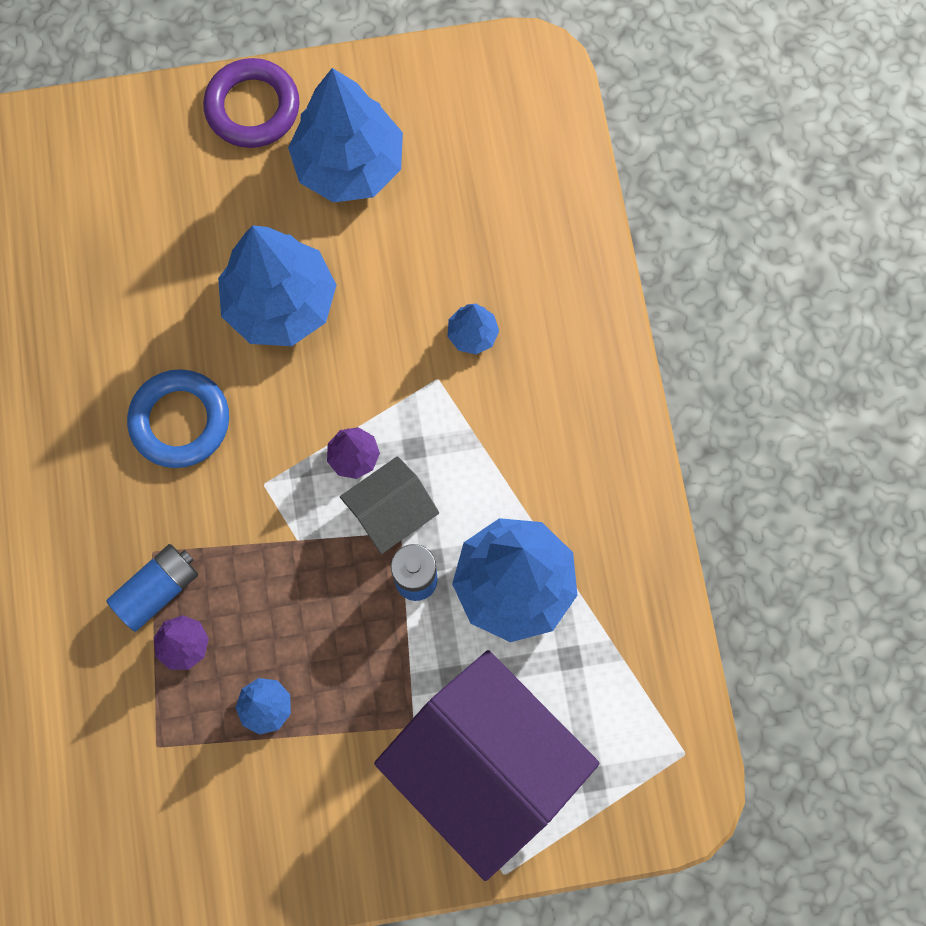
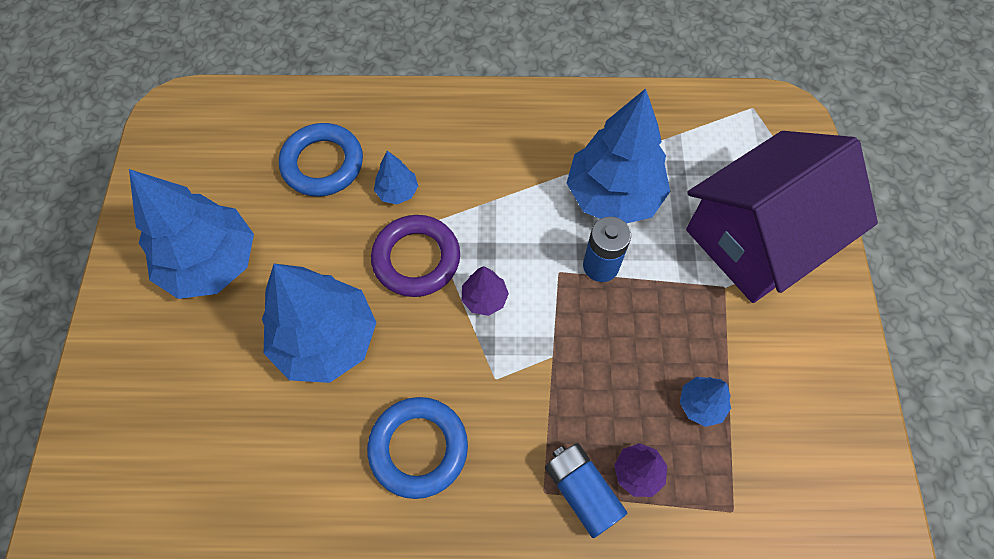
camera: 80 degrees left, 10 degrees down
(253, 107) = (121, 338): purple ring -> purple ring (416, 259)
(391, 512) = (539, 276): grey house -> none
(494, 243) = (323, 164): none -> blue ring

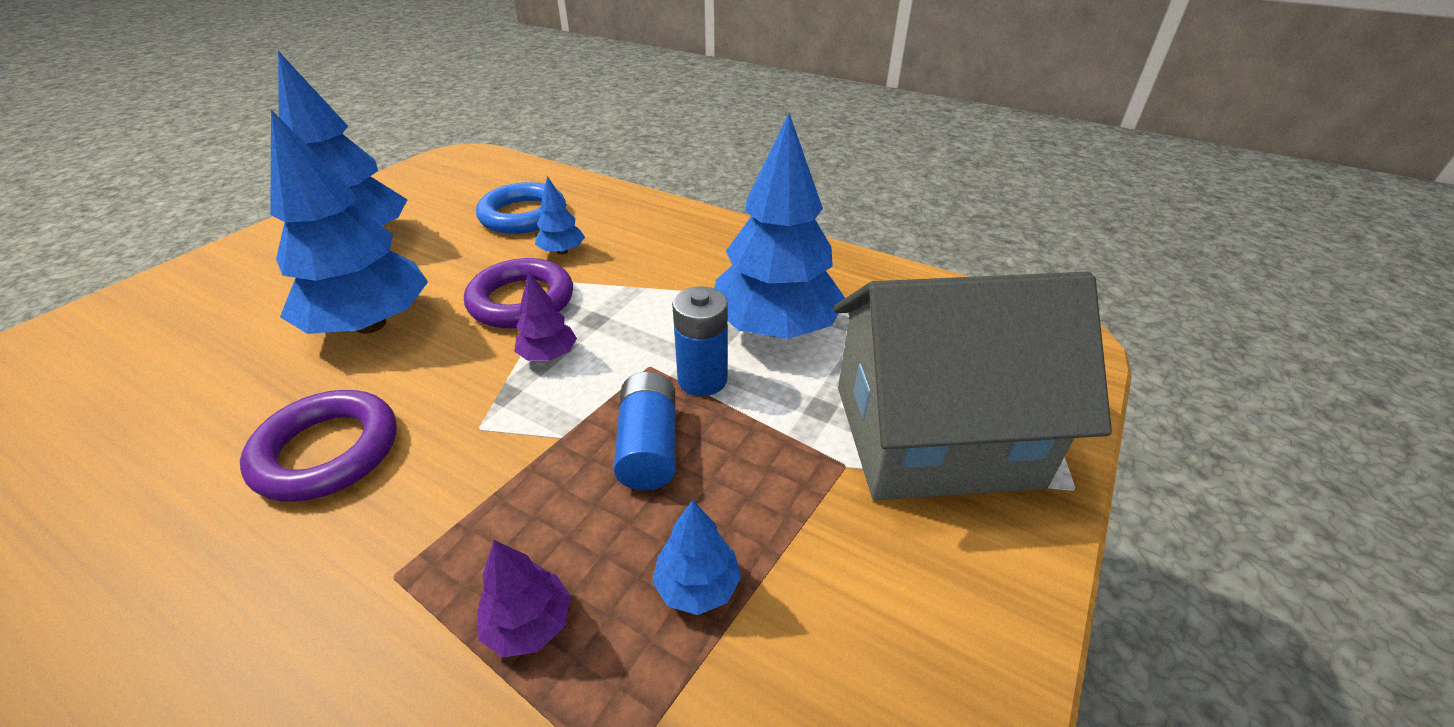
camera: 30 degrees right, 25 degrees down
(418, 448) = (327, 451): blue ring -> purple ring
(582, 491) = (436, 603): blue battery -> blue battery (648, 446)
(757, 238) = (933, 435): purple house -> grey house

